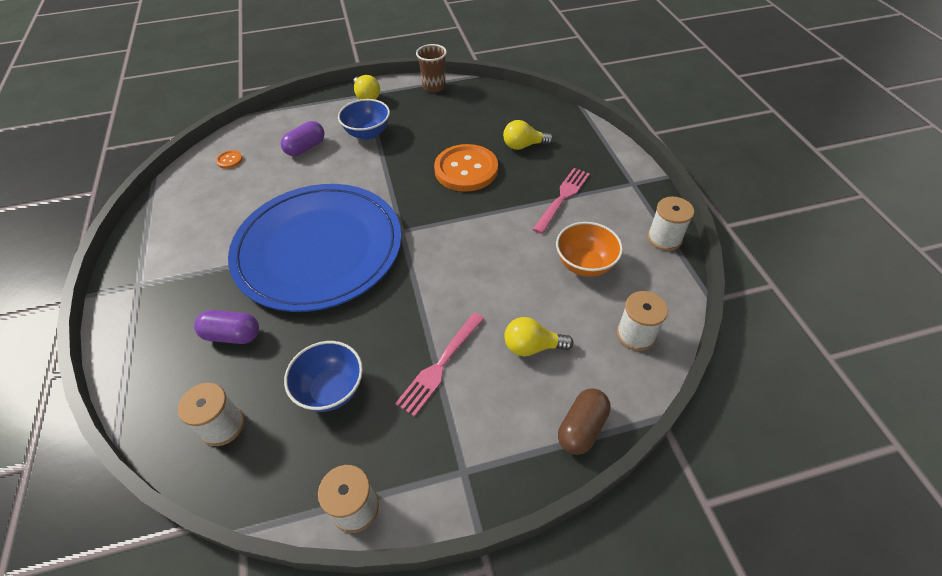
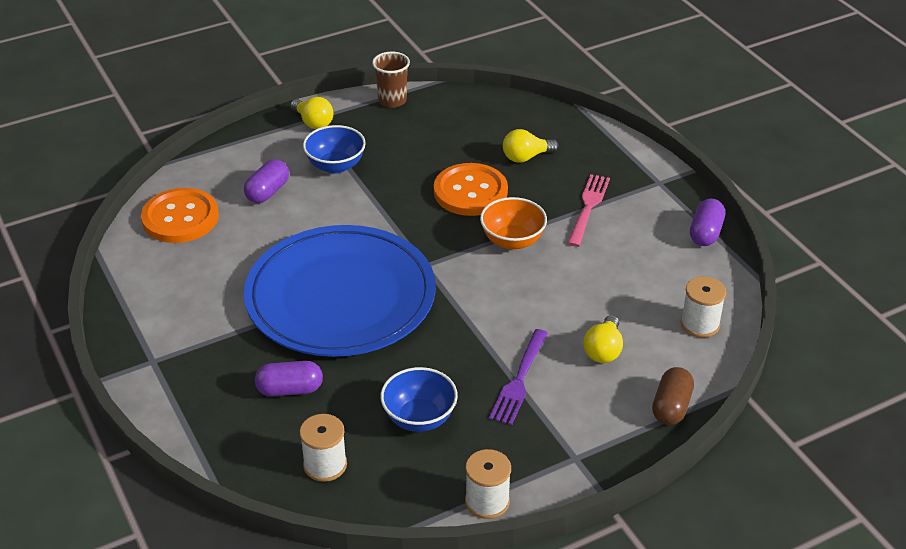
camera: 15 degrees left, 10 degrees down
(229, 160) = (180, 218): orange button -> orange button, size x2.47
(440, 364) = (519, 379): pink fork -> purple fork
(532, 346) = (603, 350): yellow light bulb -> yellow light bulb turned 60 degrees counterclockwise
(585, 264) = (632, 269): orange bowl -> orange bowl (512, 241)
(664, 238) = (705, 233): white spool -> purple capsule

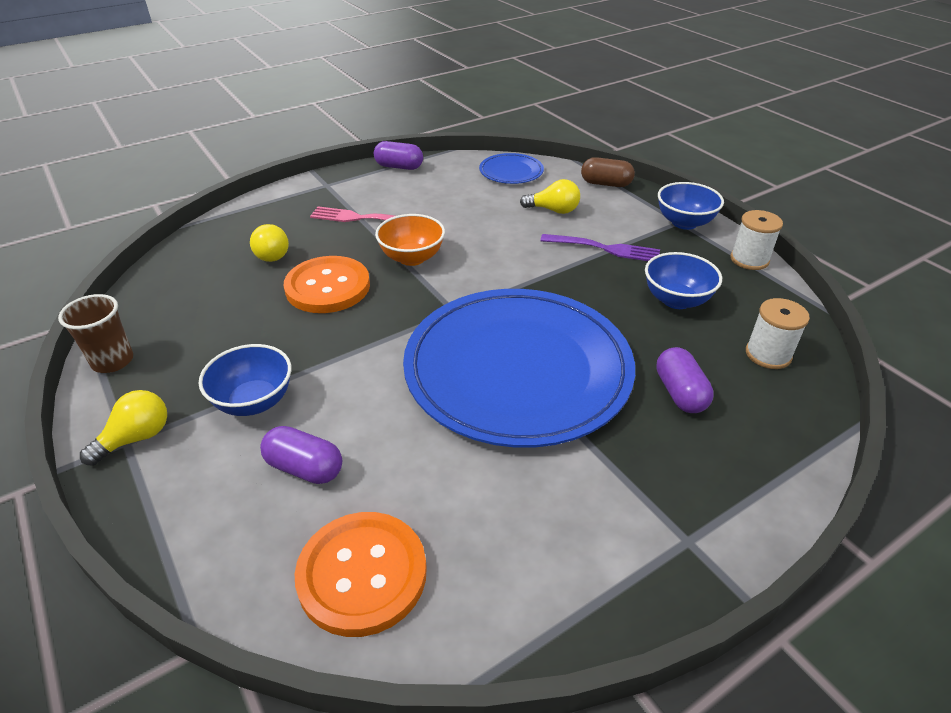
camera: 95 degrees left, 0 degrees up
(572, 462) = (684, 223): none -> blue bowl
(700, 324) = (511, 171): white spool -> blue plate

